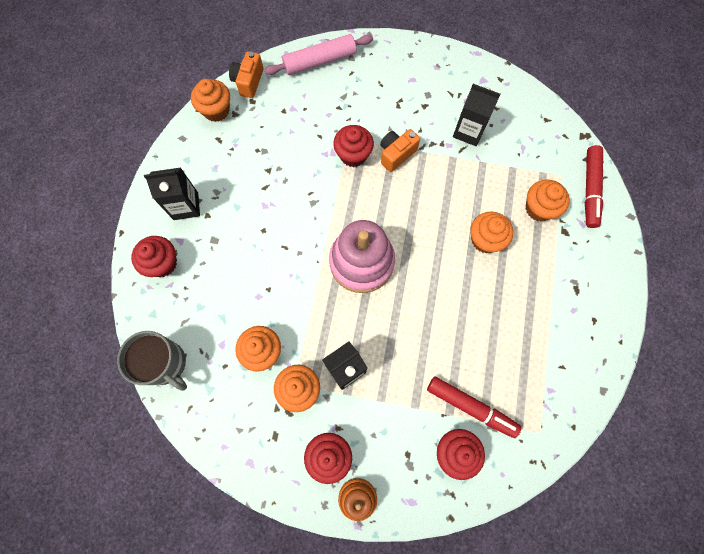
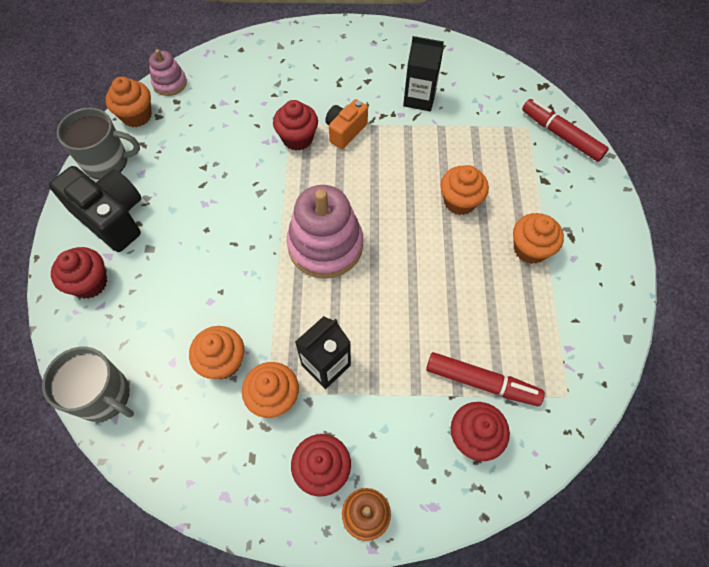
camera: 10 degrees left, 10 degrees down
(186, 206) = (111, 217): black carton -> black camera
(187, 152) = (107, 161): none -> grey mug
(248, 82) = (170, 83): orange camera -> pink stacking toy
(319, 61) = (246, 53): pink rolling pin -> none
(539, 208) = (511, 162): orange cupcake -> orange cupcake (530, 249)
(590, 189) = (561, 135): red marker -> red marker turned 135 degrees clockwise

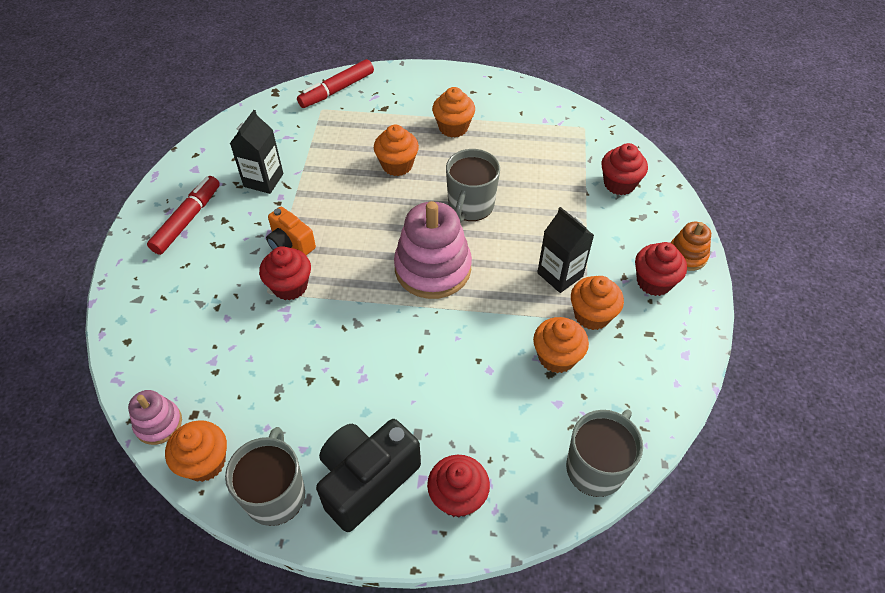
camera: 85 degrees left, 10 degrees down
(412, 273) = (470, 206): none -> grey mug
(481, 382) = (574, 173): red marker -> red marker (187, 220)

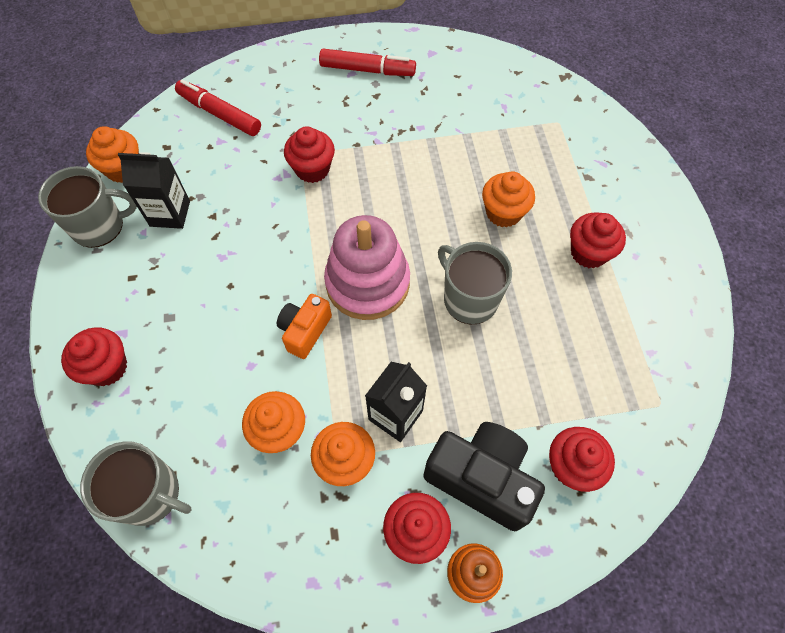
camera: 75 degrees right, 10 degrees up
(158, 423) = (155, 127): pink stacking toy -> none
(263, 180) = (437, 107): black carton -> black carton (170, 213)
(290, 243) = (363, 154): orange camera -> orange camera (305, 331)
(337, 90) = (595, 126): red marker -> red marker (219, 114)
(367, 480) = (117, 289): black camera -> black camera (481, 479)
(453, 127) = (588, 252): orange cupcake -> red cupcake
(470, 206) = (469, 299): grey mug -> grey mug turned 45 degrees clockwise

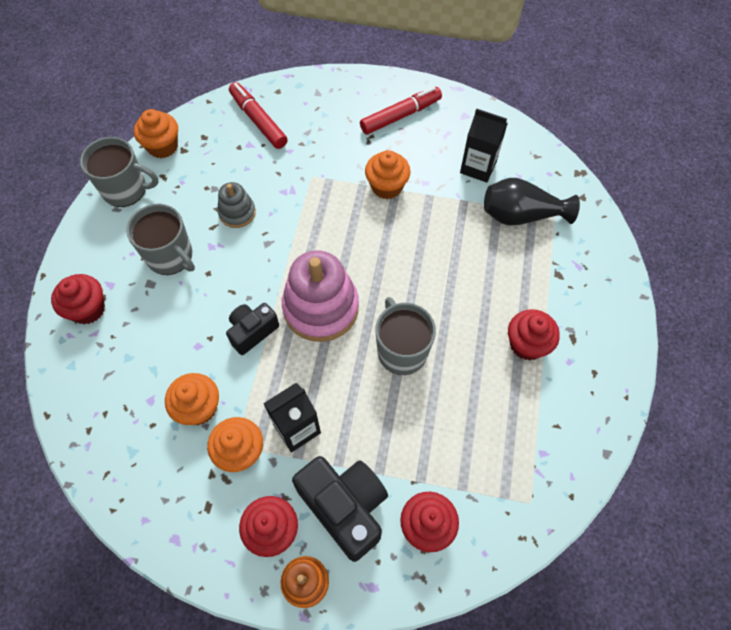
camera: 20 degrees right, 0 degrees up
(150, 494) = (81, 422): grey mug -> grey mug (170, 256)
(170, 213) = (184, 196): black carton -> black carton (478, 167)
(236, 213) = (237, 212): none -> grey stacking toy
(305, 331) = (252, 332): orange camera -> black camera
(312, 169) = (315, 193): red cupcake -> none
(367, 70) = (400, 116): red marker -> red marker turned 60 degrees counterclockwise
(503, 213) = (465, 283): orange cupcake -> orange cupcake (386, 186)
(528, 131) = (521, 215): none -> black vase

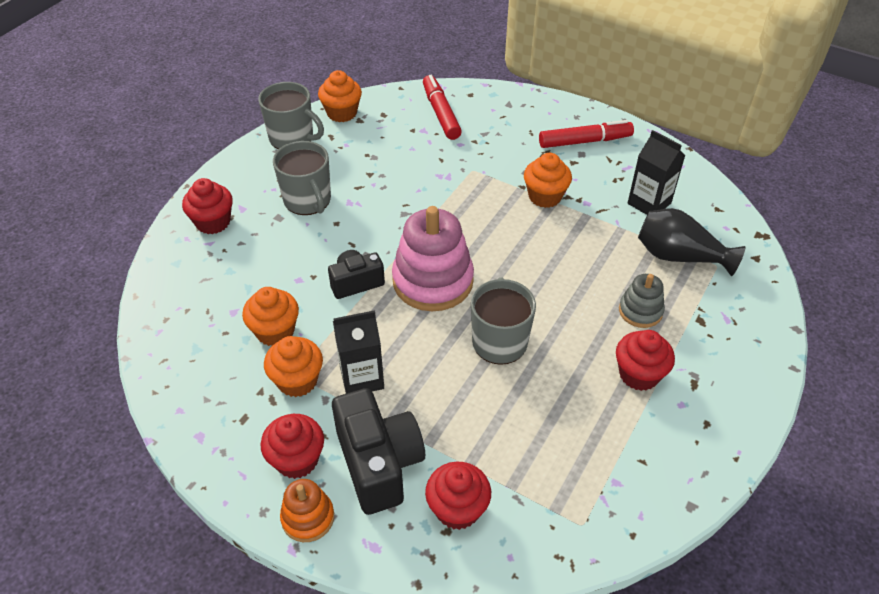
camera: 20 degrees right, 15 degrees down
(237, 212) = (386, 181): grey stacking toy -> grey stacking toy (640, 311)

